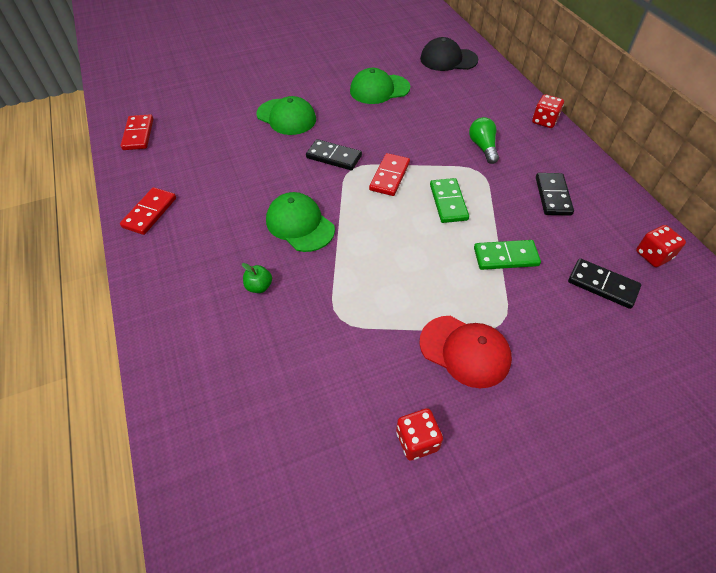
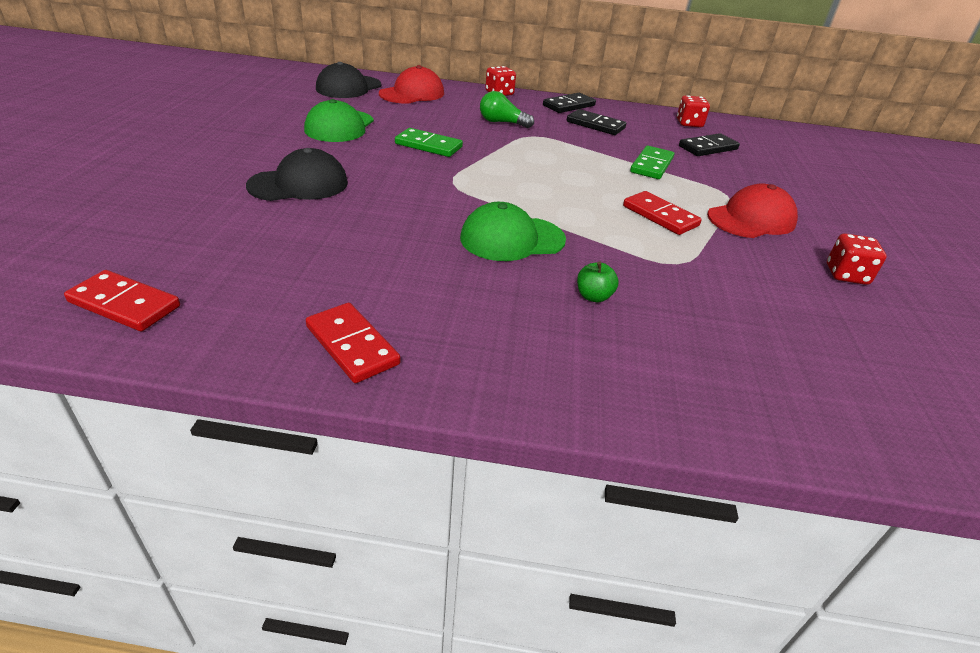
camera: 65 degrees left, 15 degrees down
(286, 117) = (299, 184): green cap -> black cap
(334, 157) = (419, 184): black domino -> black domino (568, 105)
(389, 176) = (490, 170): red domino -> red domino (660, 216)
(448, 202) = (560, 160): green domino -> green domino (428, 145)
(477, 86) = (412, 94): none -> red cap

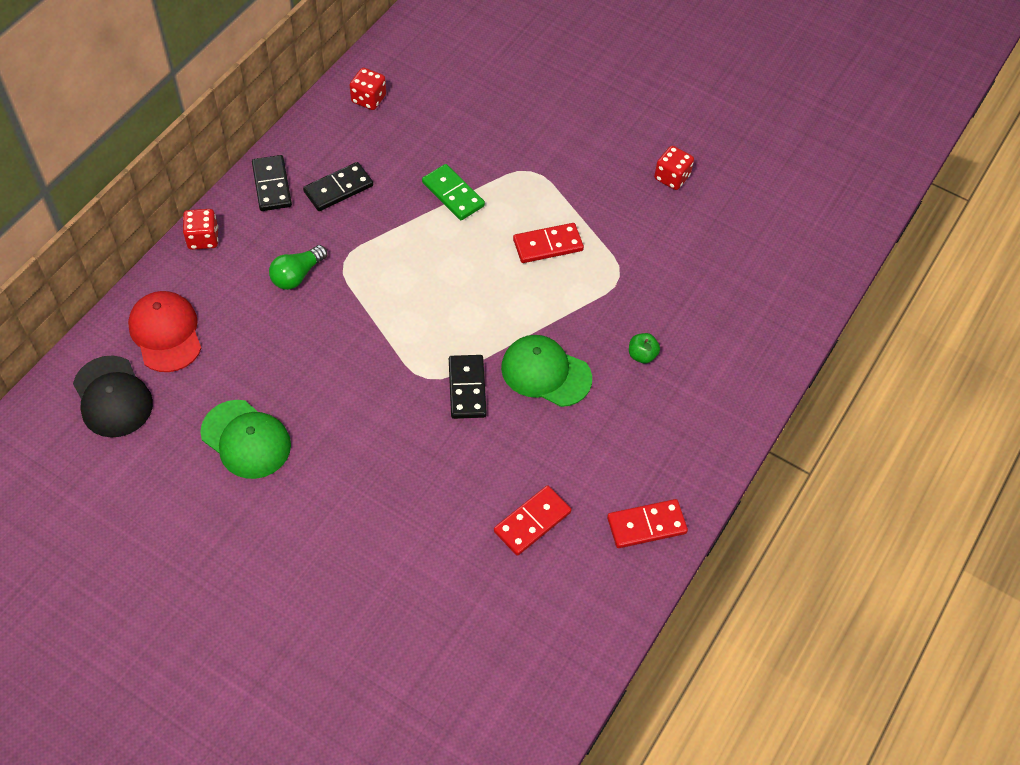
camera: 65 degrees left, 20 degrees up
(125, 304) = (548, 664): red domino -> red domino (532, 522)
(299, 184) = (383, 509): black cap -> none
(428, 145) = (333, 369): green domino -> none
(512, 239) = (545, 373): green cap -> green cap turned 105 degrees clockwise
(708, 148) = (433, 122): black domino -> black domino (467, 388)
(751, 219) = (576, 182): red cap -> none

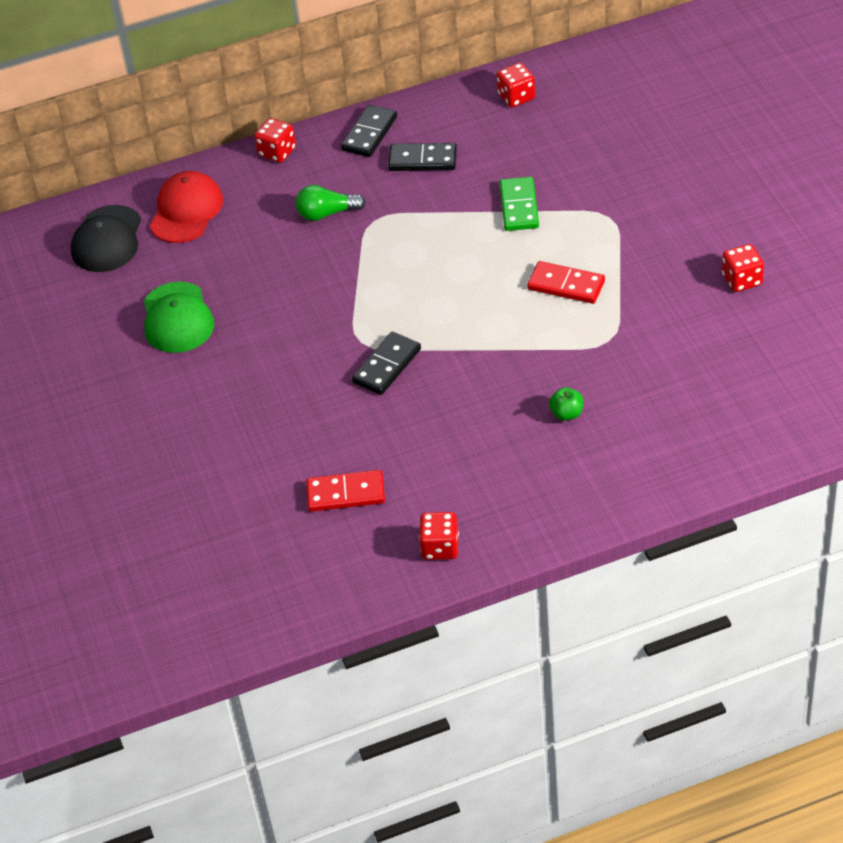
camera: 45 degrees right, 10 degrees down
(545, 373) = (466, 386): green cap -> none
(646, 525) = (440, 547): red domino -> red dice

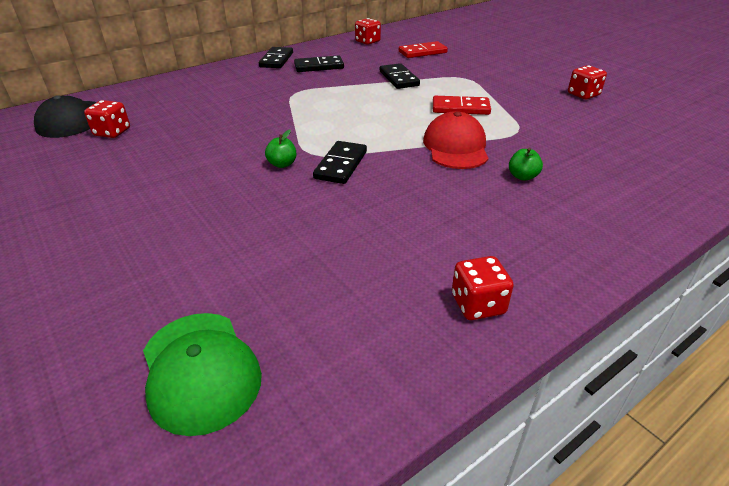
camera: 20 degrees left, 10 degrees down
(177, 318) = (134, 156): green cap -> green cap (200, 370)
(186, 211) = (142, 100): red cap -> red cap (455, 147)
(277, 152) = (211, 71): red dice -> red dice (112, 132)
(327, 213) = (257, 92): green light bulb -> none
(327, 355) = (282, 164): none -> green apple
(346, 493) = (341, 267): red domino -> red domino (422, 52)
(519, 206) = (398, 78): green domino -> black domino

